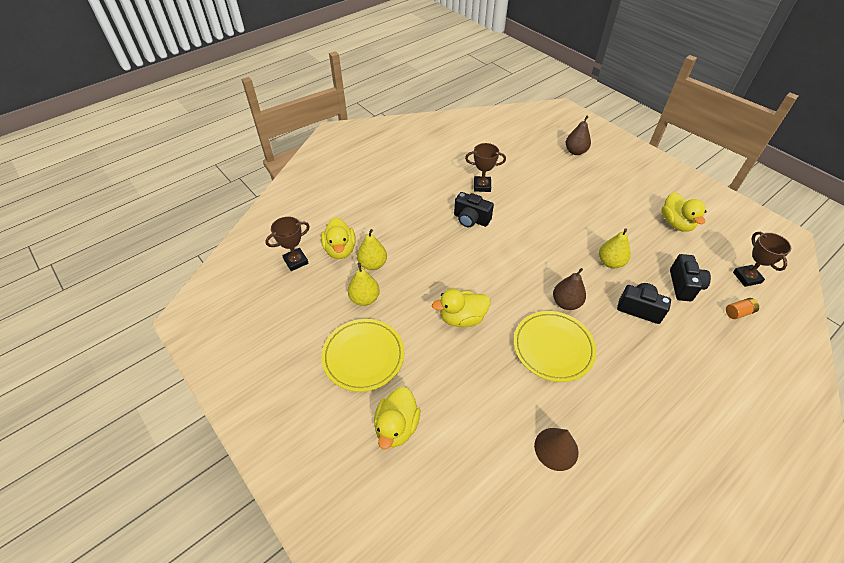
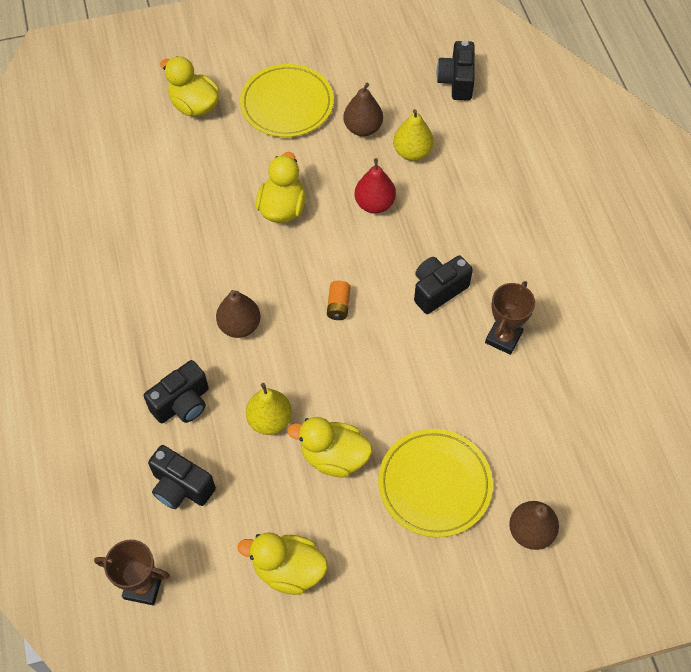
camera: 115 degrees right, 10 degrees up
(296, 261) = (456, 81): brown trophy -> black camera
(340, 250) = (454, 128): yellow duck -> yellow duck (333, 457)
(364, 298) = (363, 128): yellow pear -> brown pear
(427, 269) = (374, 204): none -> red pear
(553, 347) = (191, 277): yellow plate -> yellow plate (434, 484)
(556, 448) = (90, 218): brown cone -> none
(738, 312) = (104, 523): orange battery -> orange battery (338, 305)

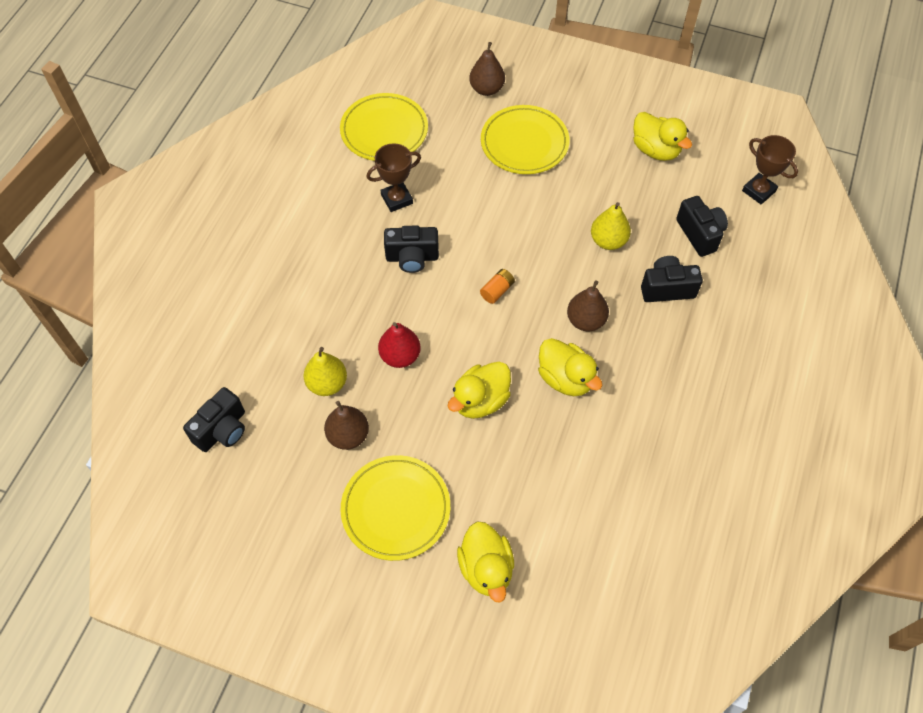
camera: 145 degrees left, 0 degrees up
(333, 457) = (579, 194): yellow duck -> yellow duck (565, 378)
(585, 405) = (384, 130): none -> yellow plate

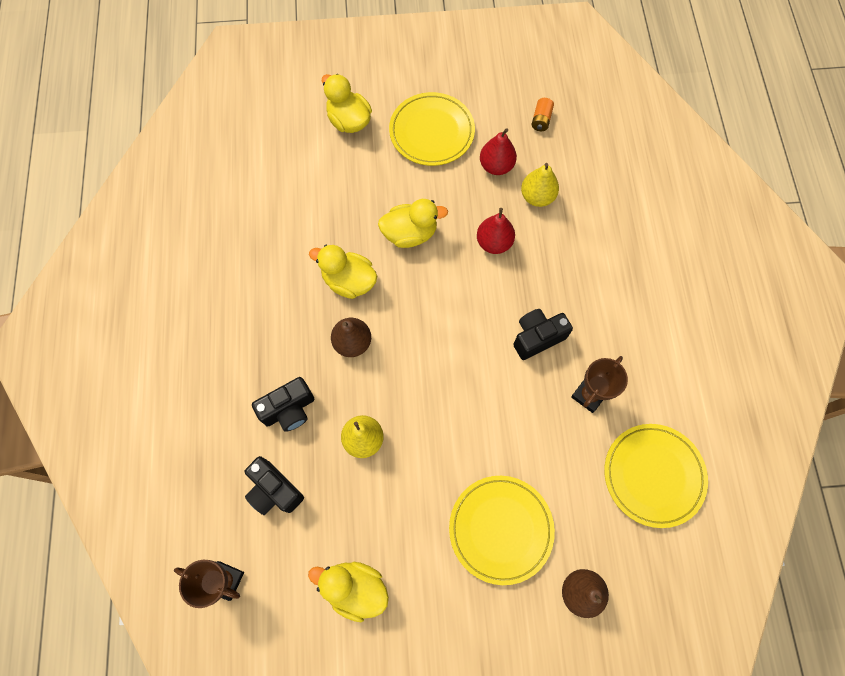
camera: 155 degrees right, 10 degrees up
(222, 430) = (590, 132): black camera -> none
(348, 435) = (496, 166): brown pear -> red pear
(480, 401) = (410, 233): yellow duck -> yellow duck turned 60 degrees clockwise
(497, 291) = (444, 338): orange battery -> orange battery (541, 120)

